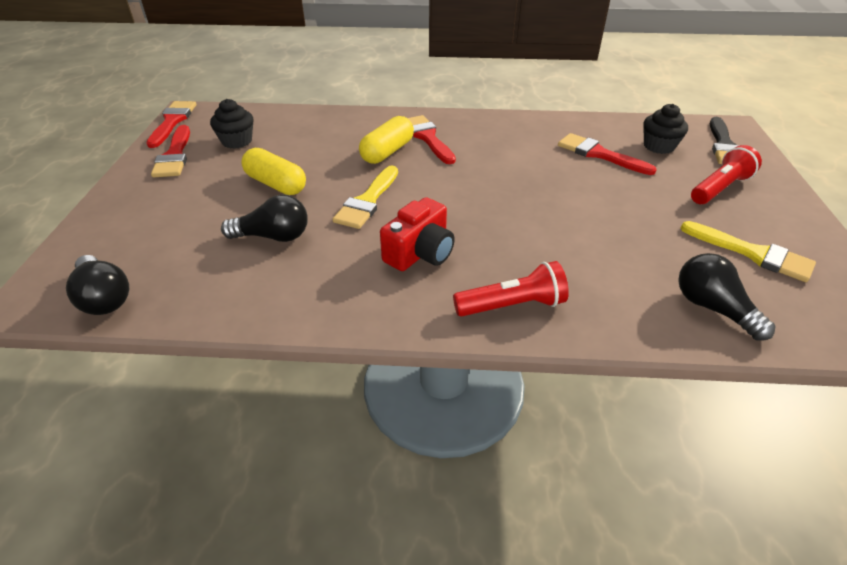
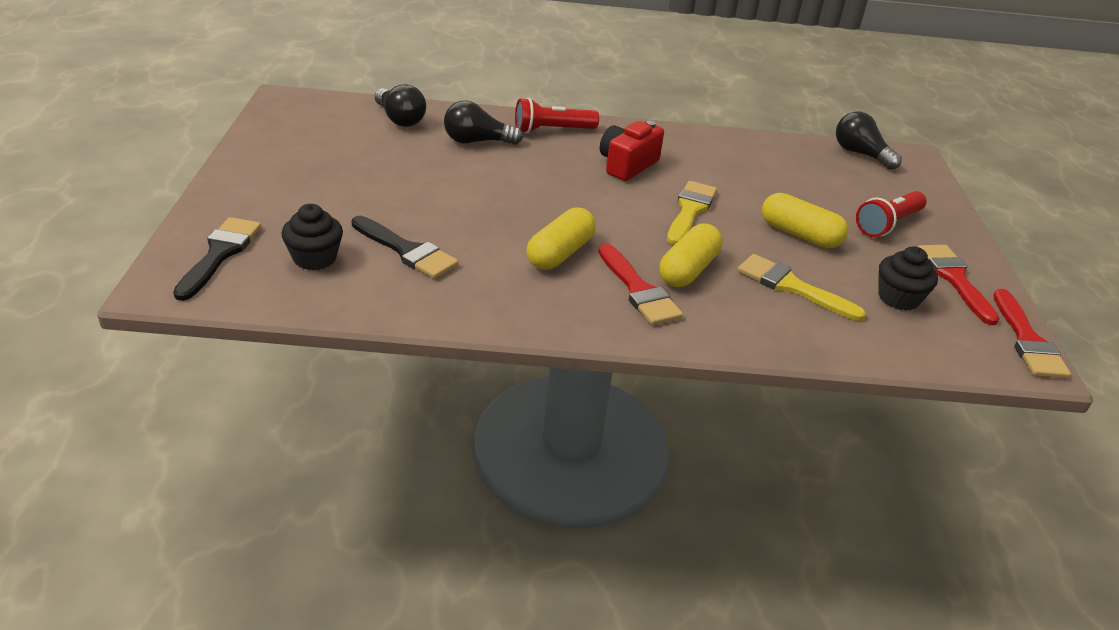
camera: 175 degrees right, 5 degrees down
(273, 236) = (764, 185): black light bulb -> black light bulb (477, 141)
(485, 158) = (560, 253): none -> yellow capsule
(599, 154) = (407, 251): red brush -> black brush
(719, 188) = (293, 200): red flashlight -> red flashlight (888, 224)
(753, 253) = (327, 146): yellow brush -> yellow brush (791, 287)

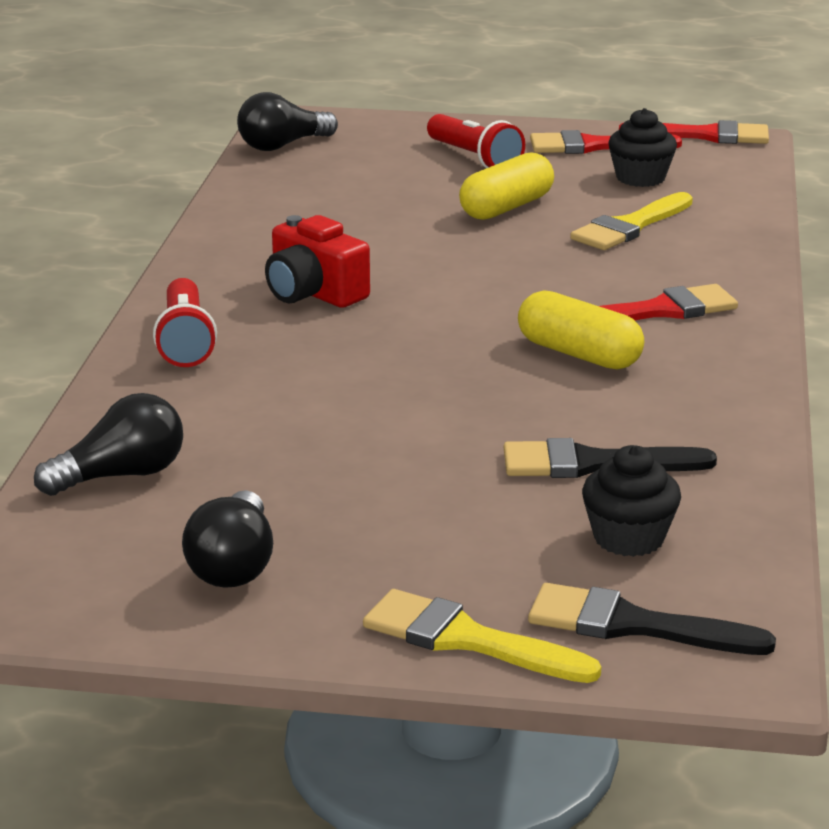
camera: 80 degrees left, 10 degrees down
(407, 251) = (592, 464): black brush -> black brush turned 135 degrees counterclockwise
(477, 141) = (223, 404): black light bulb -> black light bulb (234, 565)
(688, 270) = (604, 278): yellow capsule -> none
(690, 210) = (450, 263): yellow brush -> yellow brush (466, 639)

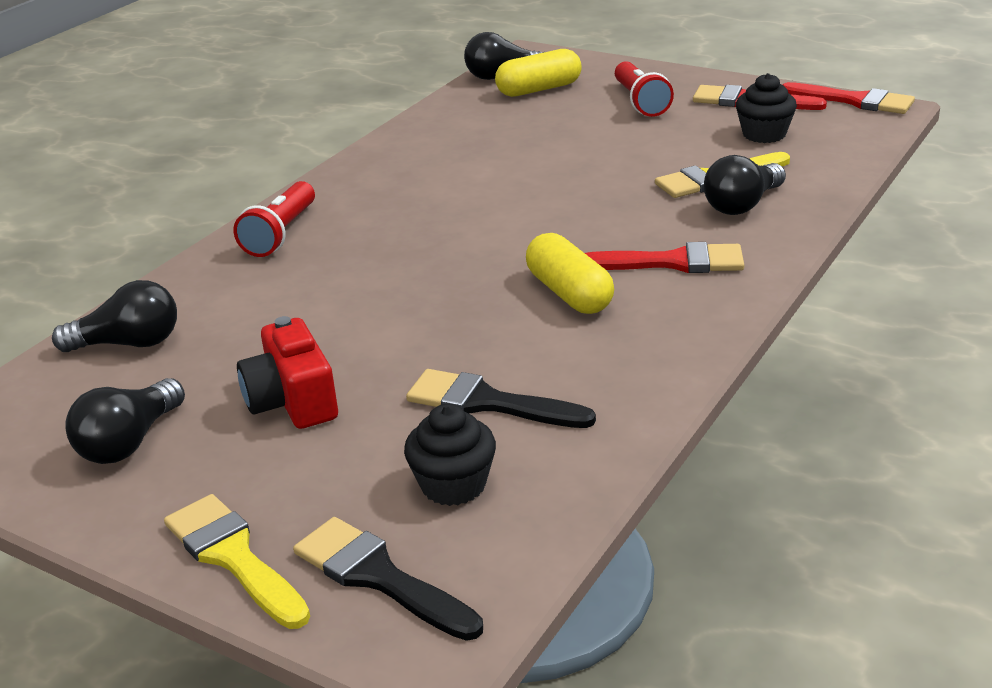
camera: 25 degrees right, 5 degrees up
(313, 293) = (411, 205): red camera -> red camera (292, 401)
(506, 207) = (628, 148): yellow capsule -> yellow capsule (539, 89)
(680, 249) = (742, 205): none -> black light bulb

